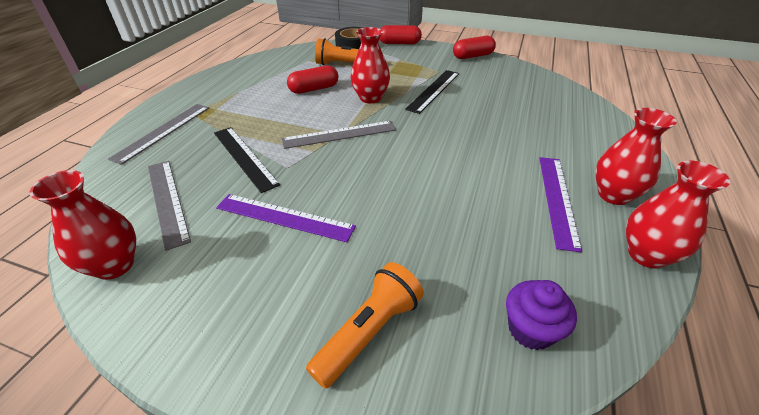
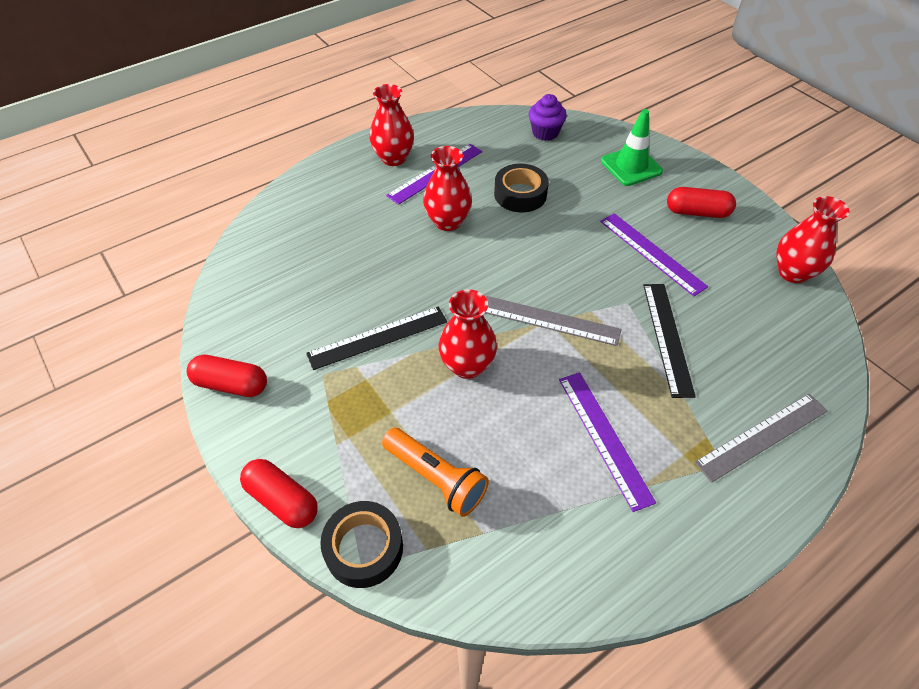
camera: 145 degrees left, 10 degrees up
(167, 201) = (753, 316): grey ruler -> none
(267, 100) = (604, 437): none -> purple ruler
(314, 89) = (526, 429): red capsule -> red capsule (697, 212)
(369, 332) = (631, 166): orange flashlight -> green traffic cone
(458, 217) = (520, 194): none -> black tape
(646, 255) = (435, 128): red vase -> red vase (448, 222)

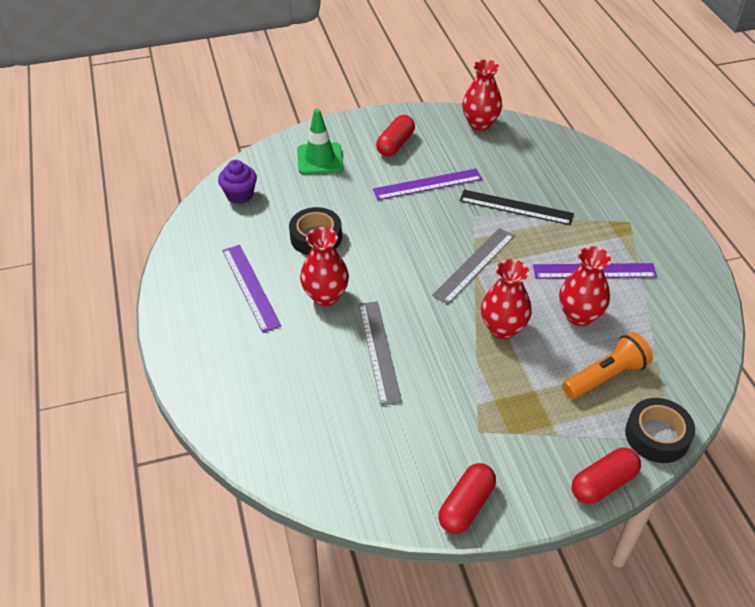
camera: 70 degrees left, 5 degrees down
(378, 337) = (450, 381): black ruler -> none
(393, 158) = (206, 313): red vase -> red vase (579, 316)
(762, 436) = (613, 195): grey ruler -> grey ruler (379, 351)

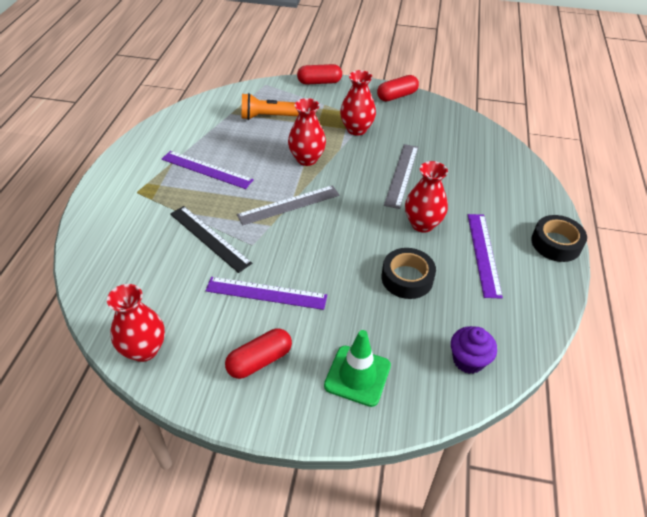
camera: 155 degrees left, 0 degrees up
(579, 316) = (249, 149): red vase -> red vase (356, 129)
(657, 435) = (271, 88): black tape -> black tape (556, 243)

